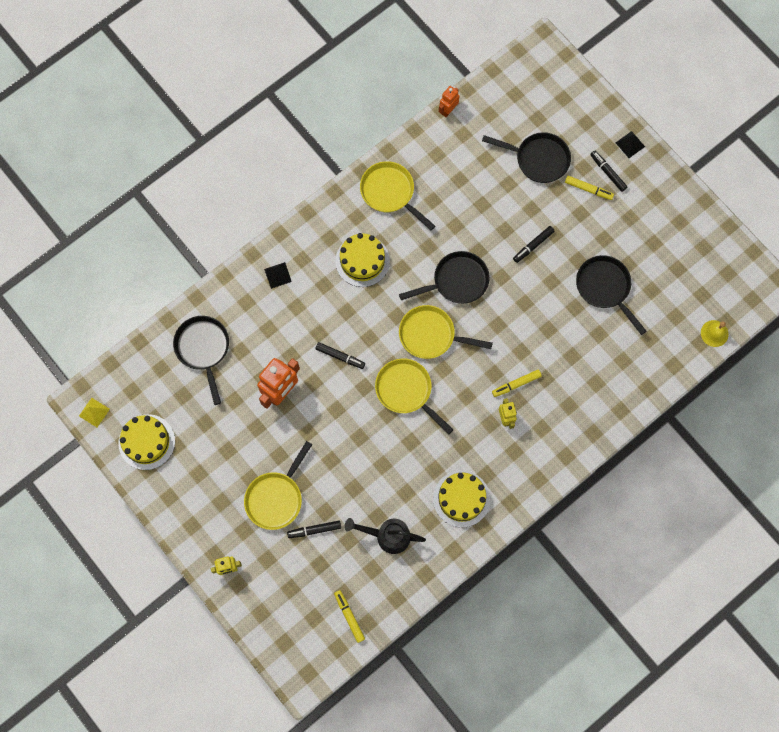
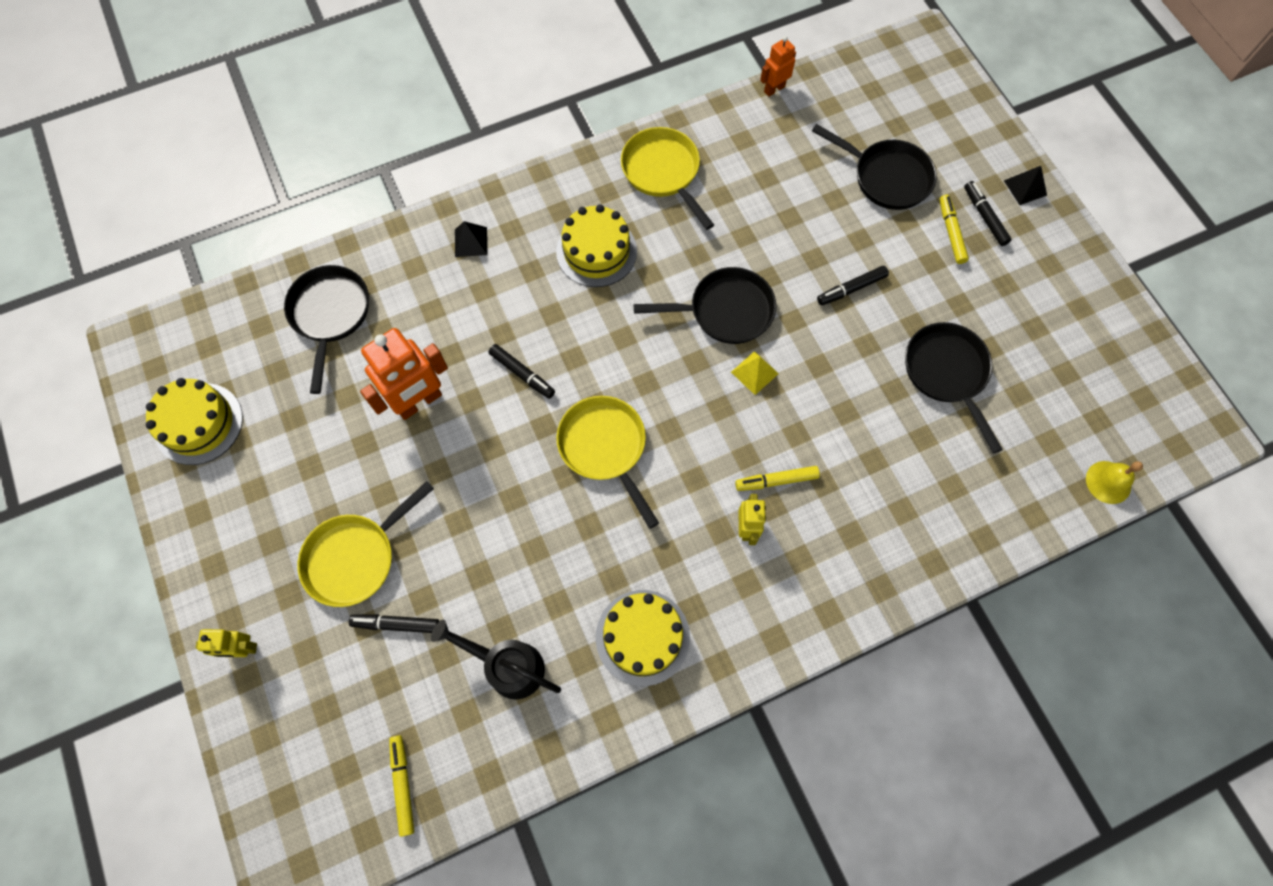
camera: 15 degrees right, 5 degrees down
(94, 412) = (142, 363): yellow pyramid -> yellow pyramid (754, 373)
(431, 335) = (665, 376): yellow pan -> none
(588, 189) = (951, 232): yellow marker -> yellow marker turned 135 degrees counterclockwise

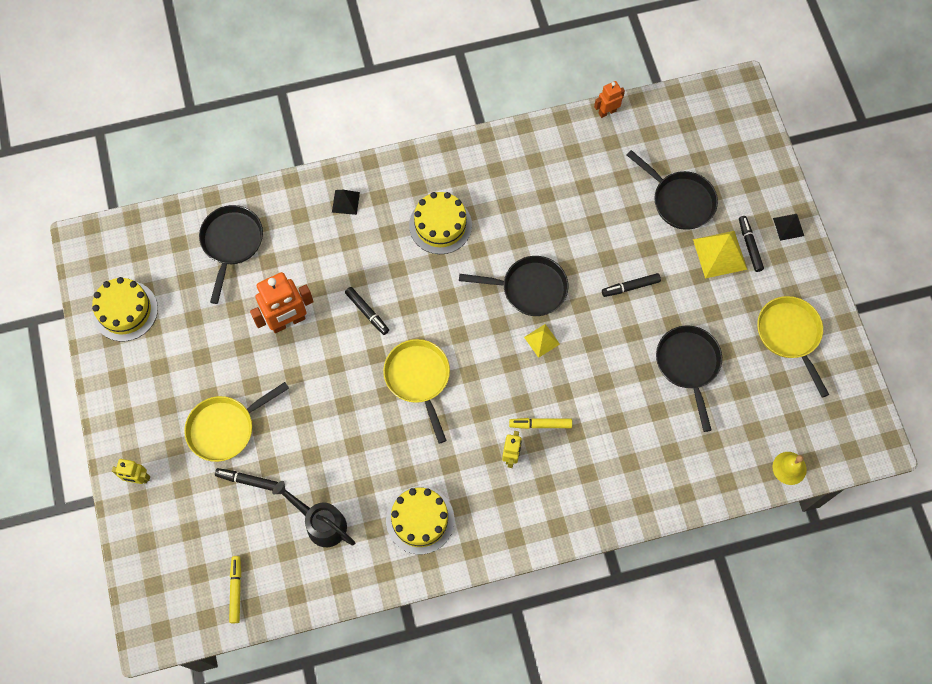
camera: 10 degrees right, 0 degrees up
(663, 172) = (504, 169): yellow pan -> yellow pan (790, 335)
(951, 232) = (719, 254): yellow marker -> yellow pyramid

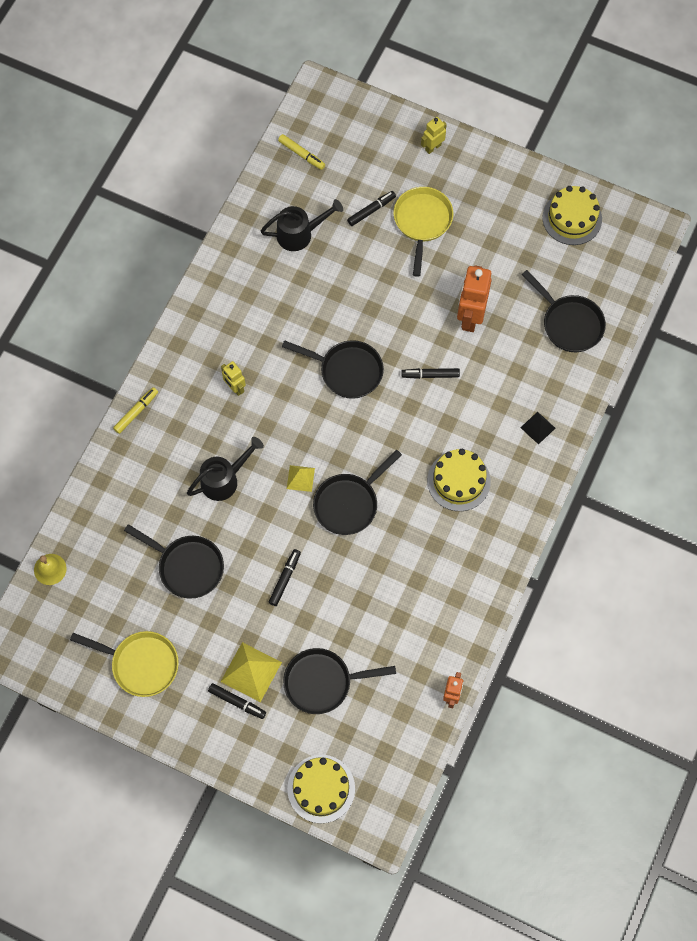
camera: 130 degrees right, 0 degrees up
(418, 379) = (347, 371): yellow pan -> black pan
(420, 520) = (245, 295): yellow cake -> yellow cake (321, 788)
(540, 424) = (239, 425): yellow marker -> yellow marker (136, 412)
(595, 397) = (224, 479): none -> black watering can
(788, 227) = (225, 749): black pyramid -> none

